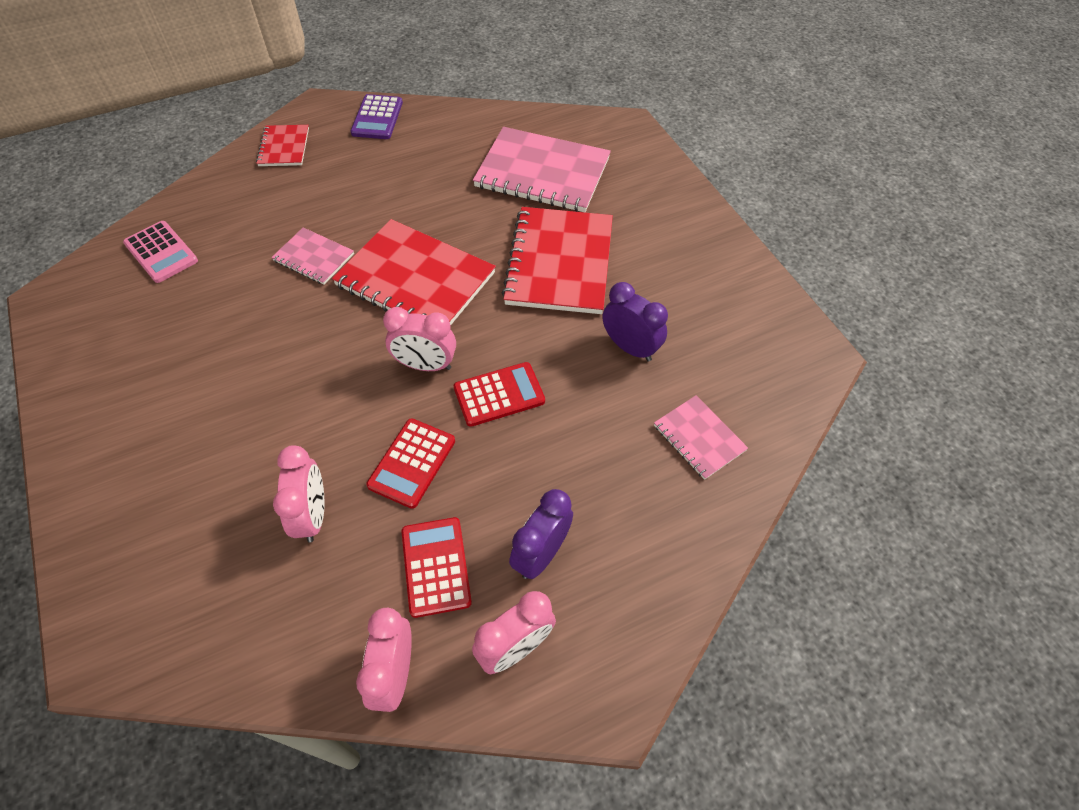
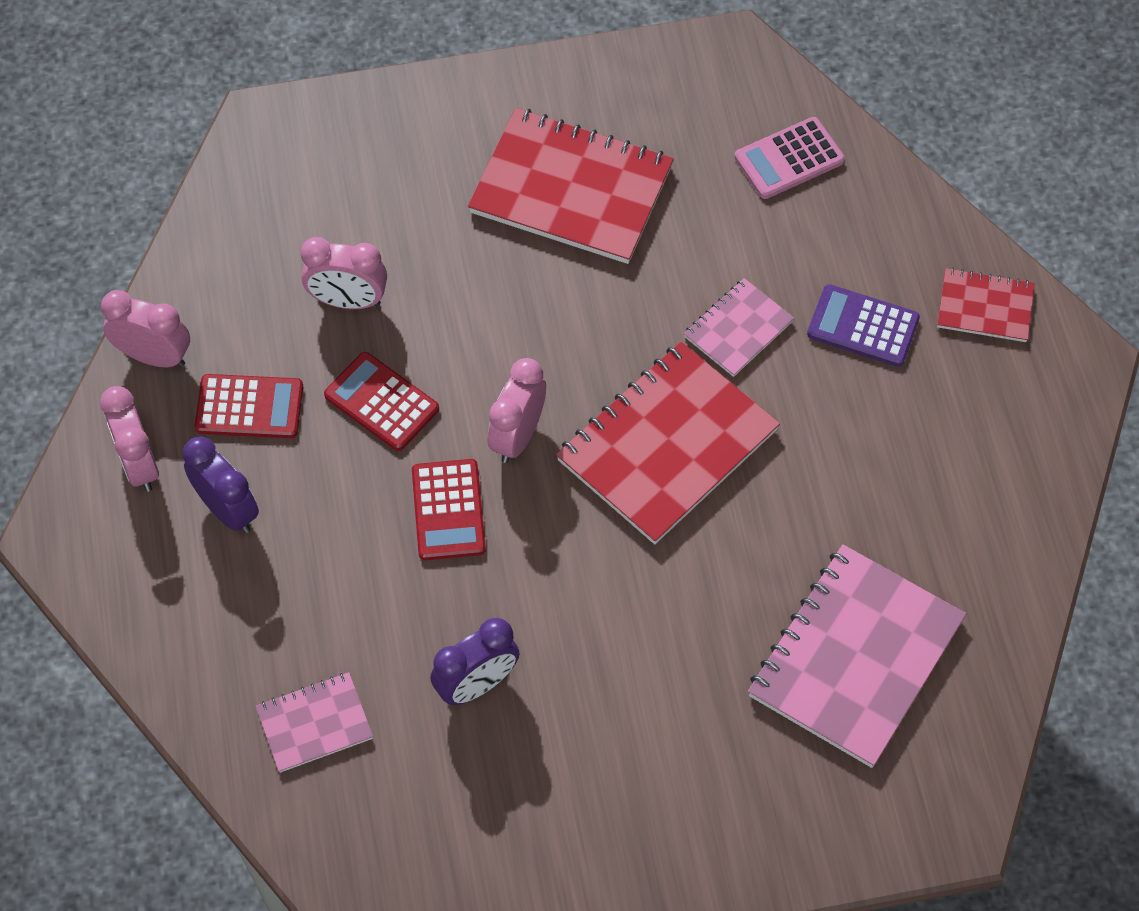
camera: 105 degrees right, 5 degrees up
(377, 118) = (1038, 440): purple calculator -> purple calculator (863, 326)
(559, 262) = (654, 635): red notebook -> red notebook (571, 189)

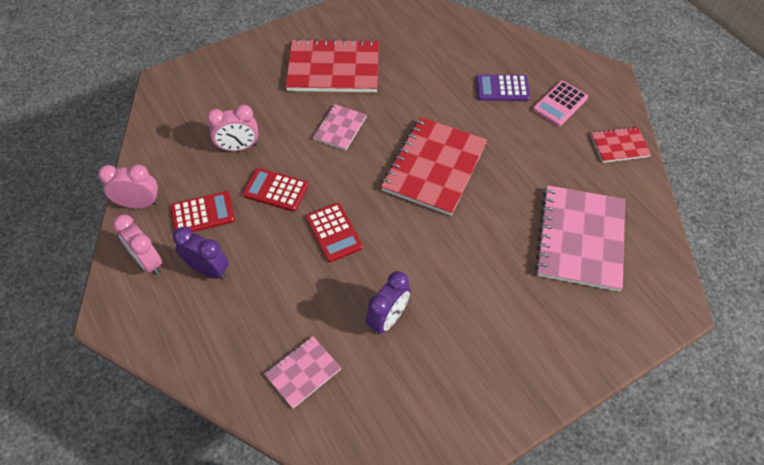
camera: 20 degrees left, 5 degrees down
(517, 436) = (355, 185): pink clock -> none
(738, 329) = (444, 106): pink notebook -> pink notebook (340, 128)
(789, 159) = (432, 30): pink calculator -> pink calculator (560, 104)
(985, 307) = (553, 65): red notebook -> red notebook (619, 146)

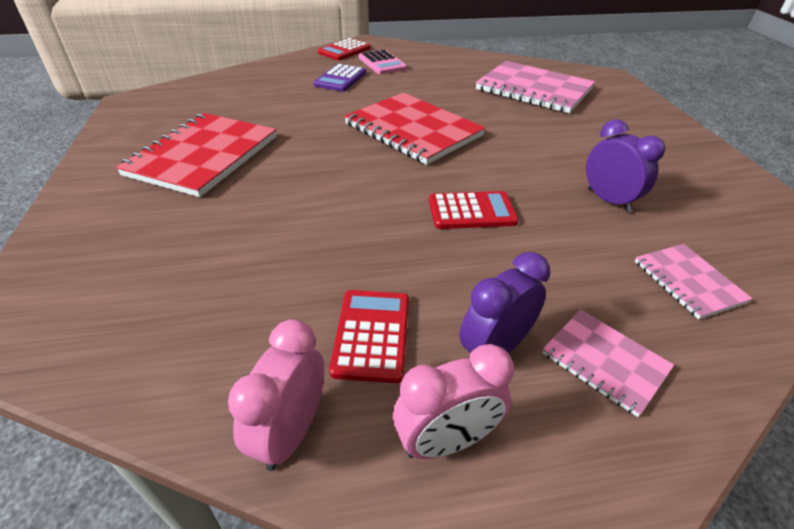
camera: 70 degrees left, 15 degrees down
(239, 147) = (263, 265): pink clock -> none
(275, 190) = (373, 245): red calculator -> red calculator (344, 50)
(340, 128) = (307, 172): pink notebook -> pink notebook (605, 361)
(619, 146) = (445, 55): red notebook -> none

